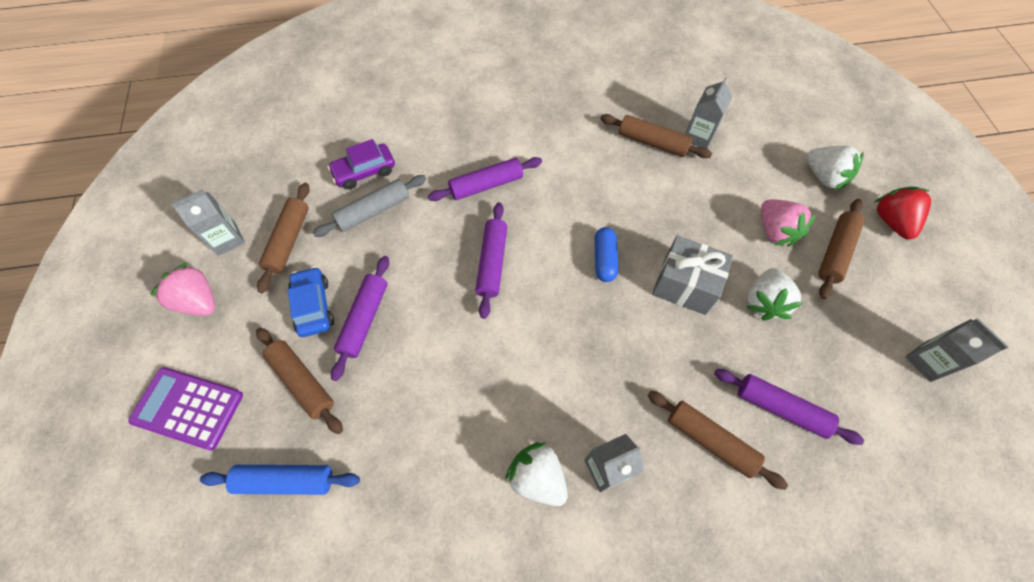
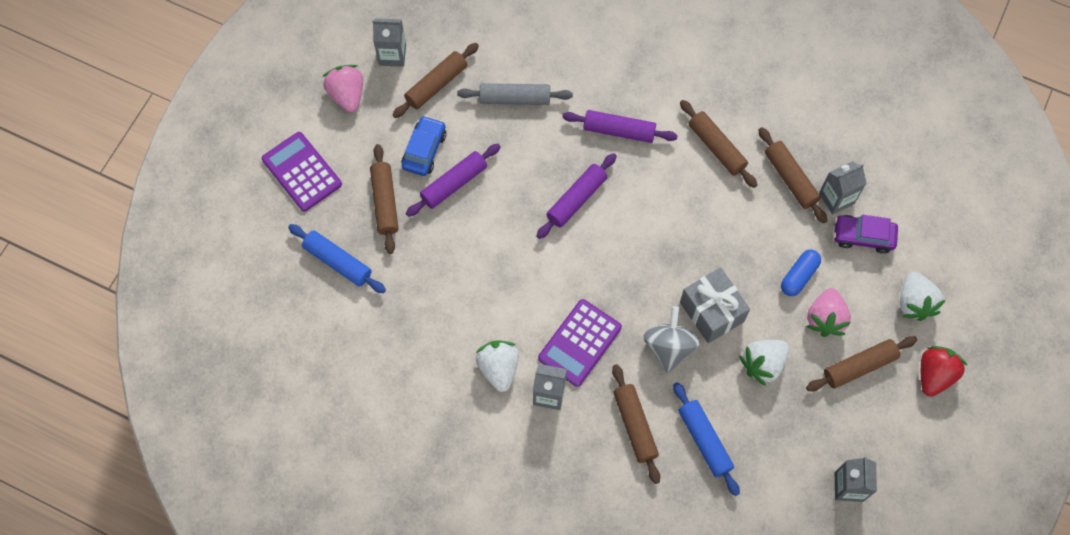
camera: 35 degrees right, 5 degrees up
(364, 172) = (529, 58): purple car -> purple car (863, 236)
(576, 152) = (716, 147): none -> brown rolling pin
(595, 394) = (579, 343): none -> purple calculator
(604, 259) = (665, 252): blue capsule -> blue capsule (799, 276)
(676, 341) = (669, 347): none -> grey spinning top
(781, 408) = (704, 441): purple rolling pin -> blue rolling pin

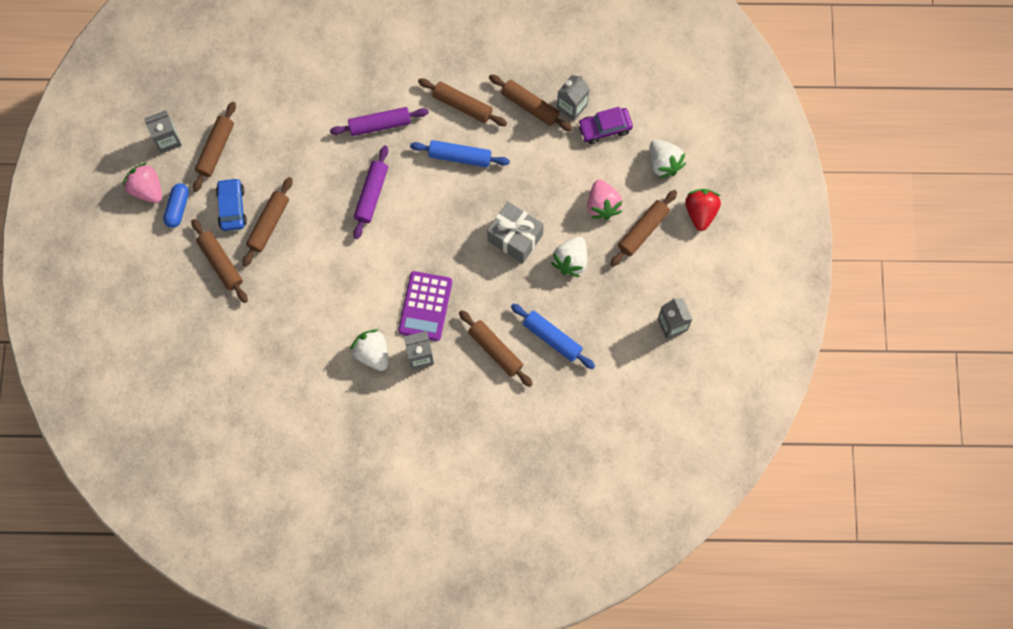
camera: 25 degrees left, 5 degrees up
(302, 172) = (141, 268): purple calculator -> none
(338, 262) = (206, 327): blue rolling pin -> blue rolling pin (460, 157)
(454, 184) = (269, 224): purple rolling pin -> brown rolling pin
(515, 99) = (284, 134): grey rolling pin -> none
(669, 347) = (495, 279): grey spinning top -> none
(799, 276) = (569, 181): blue capsule -> blue capsule (177, 208)

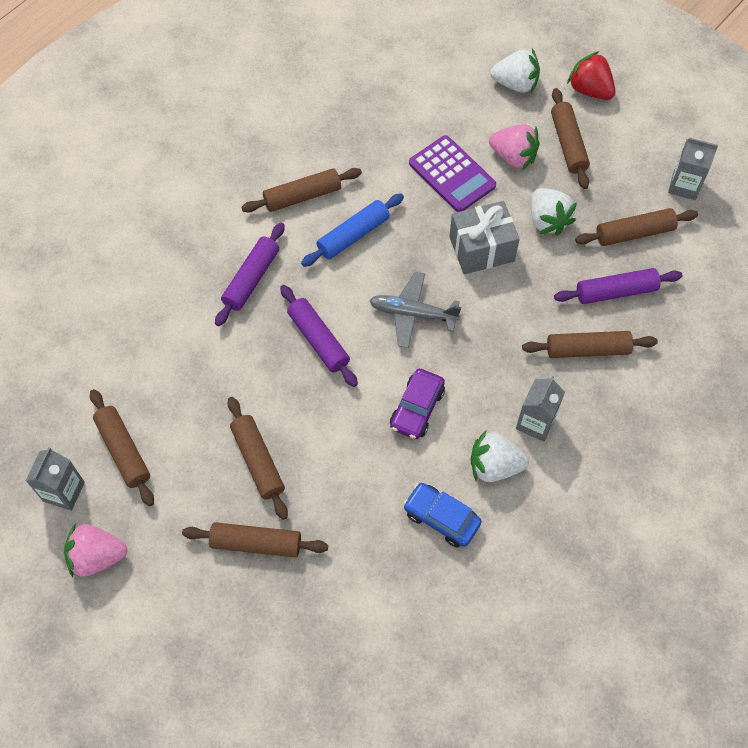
camera: 50 degrees left, 10 degrees down
(177, 208) = (151, 540): blue capsule -> none
(232, 207) = (204, 484): blue car -> blue car (441, 518)
(425, 306) = (485, 378): purple calculator -> purple calculator (452, 174)
(434, 233) = (412, 314): none -> grey plane
(530, 106) = (358, 144): brown rolling pin -> brown rolling pin (634, 233)
(552, 338) = (616, 291): blue rolling pin -> purple rolling pin
(572, 106) = (391, 113): grey carton -> none
(604, 128) = (438, 103): purple car -> purple car (417, 409)

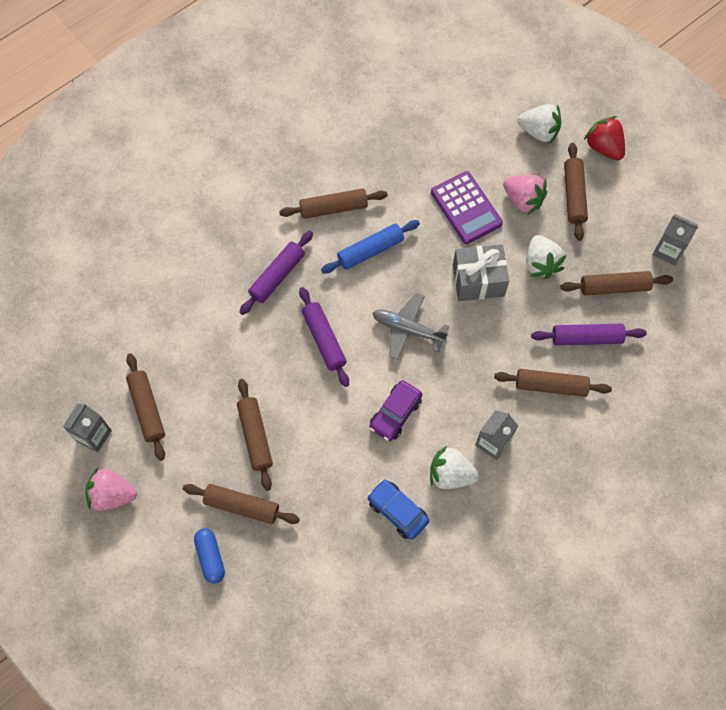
camera: 10 degrees right, 5 degrees up
(229, 610) = (210, 557): none -> blue capsule

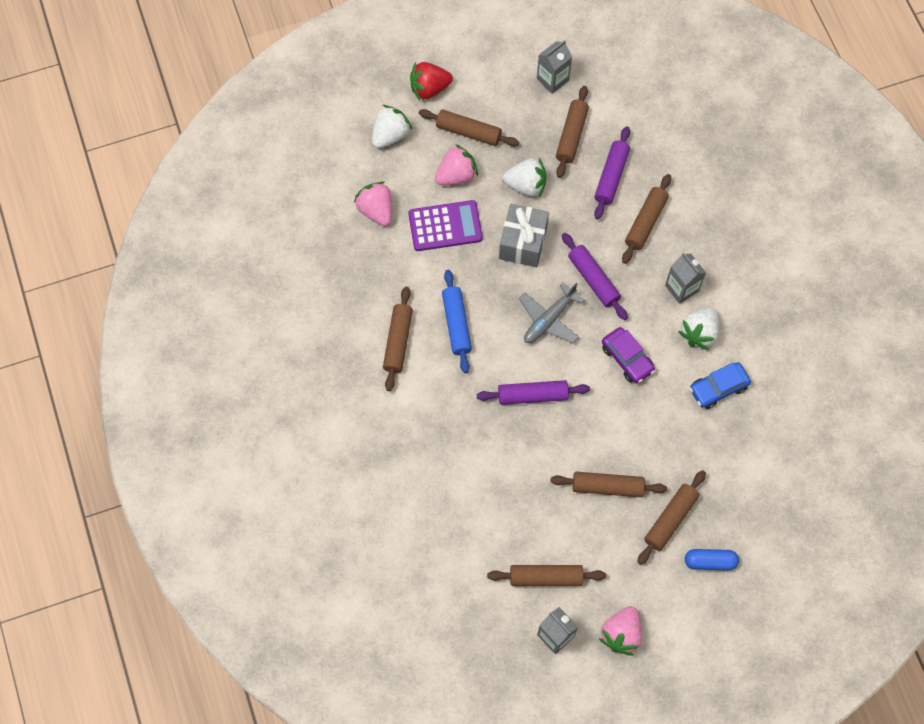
camera: 70 degrees left, 0 degrees up
(277, 276) = (451, 416): purple rolling pin -> purple rolling pin (593, 279)
(456, 146) = (376, 210): none -> pink strawberry

